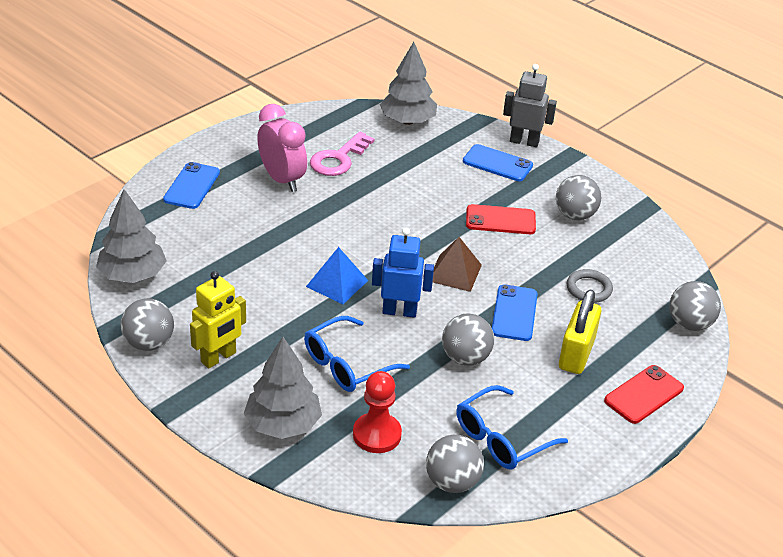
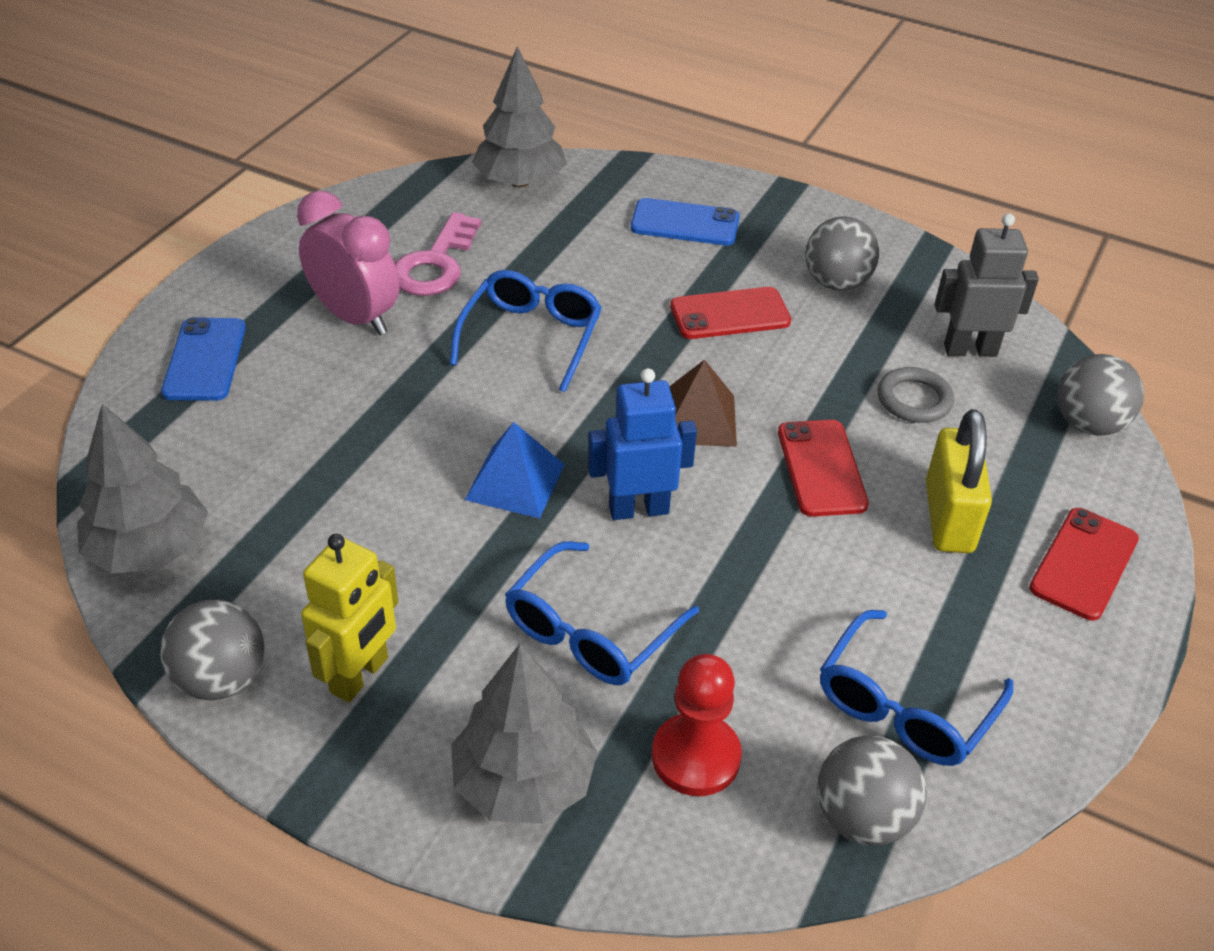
camera: 15 degrees left, 5 degrees up
(378, 209) = (531, 337): none -> blue glasses
(465, 358) = (780, 568): grey ball -> none
(514, 313) = (821, 468): blue phone -> red phone
(524, 141) = (709, 181): grey robot -> grey robot (970, 350)

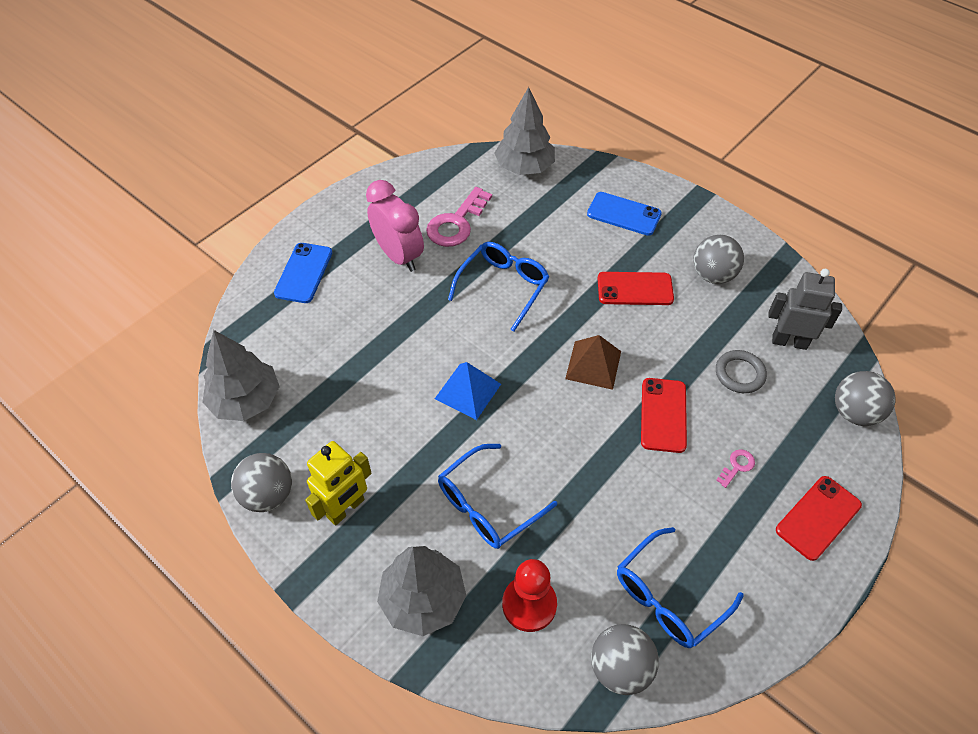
camera: 15 degrees right, 10 degrees up
(638, 509) = (538, 424): blue robot -> none
(948, 517) = (737, 466): yellow padlock -> pink key

